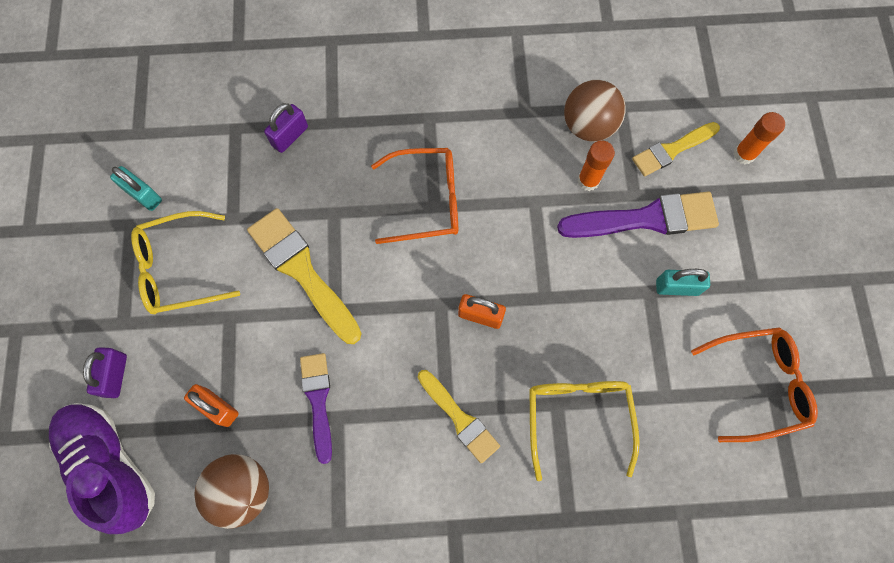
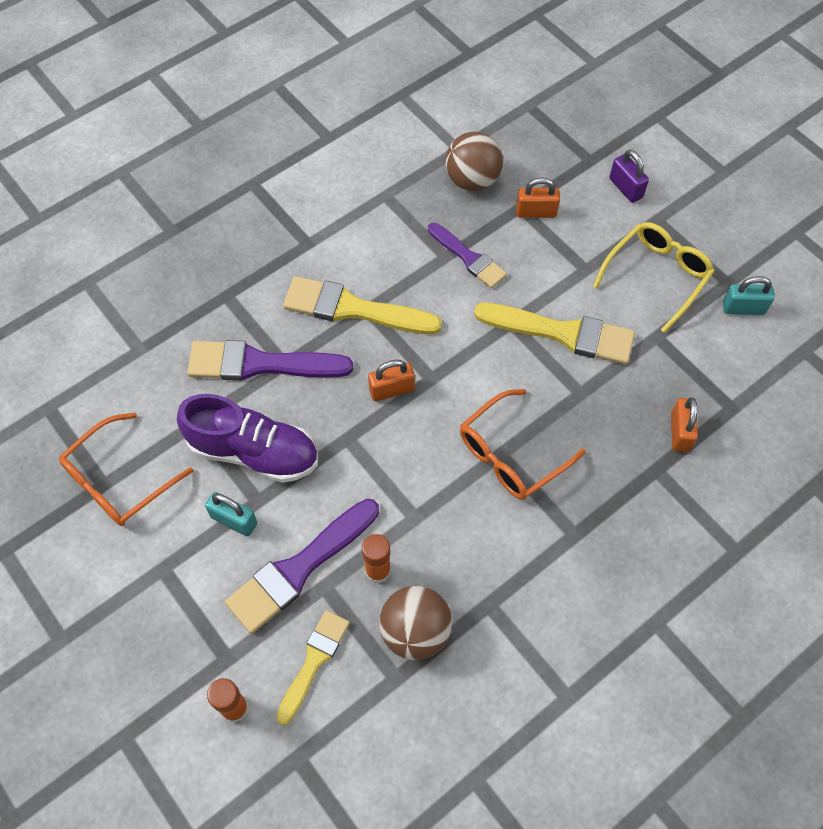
camera: 145 degrees right, 10 degrees down
(111, 466) = (571, 143): purple shoe -> purple shoe (253, 452)
(290, 136) = (679, 432): purple padlock -> orange padlock
(459, 418) = (353, 309): yellow brush -> yellow brush, size x1.58
(578, 417) = (260, 364): yellow glasses -> purple brush
(677, 287) = (234, 520): turquoise padlock -> turquoise padlock turned 60 degrees clockwise

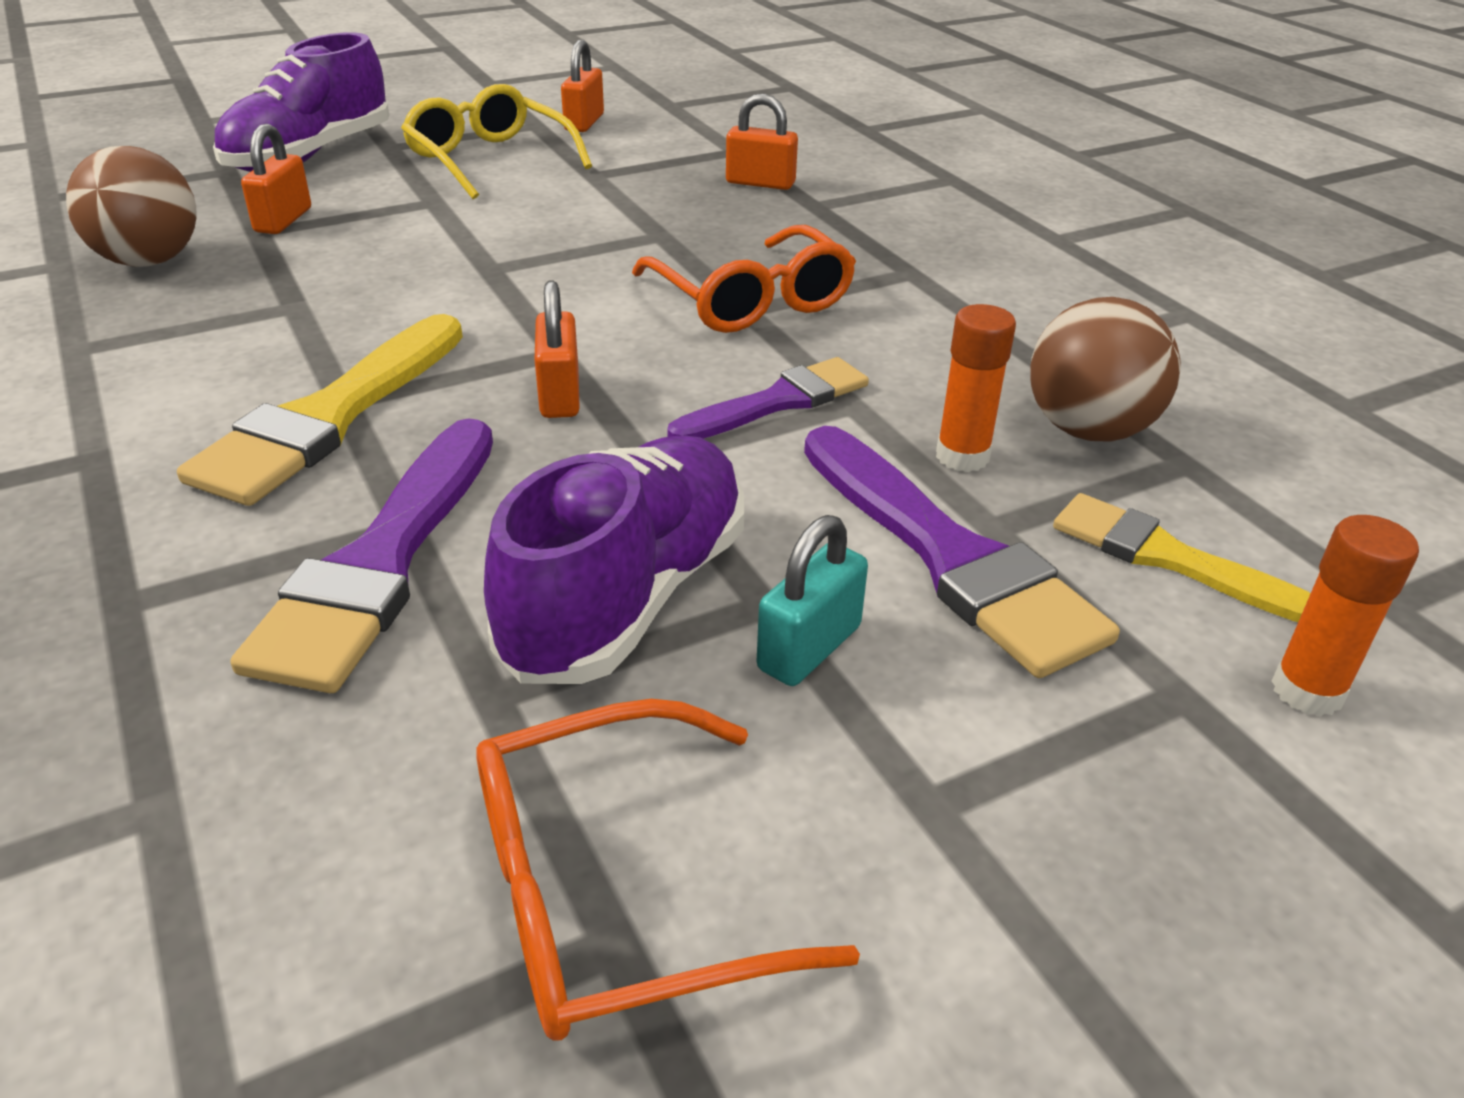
camera: 80 degrees left, 25 degrees down
(119, 480) = (615, 894): orange glasses -> orange glasses turned 105 degrees clockwise
(468, 258) = (320, 286): purple brush -> purple brush (777, 402)
(562, 333) = (541, 232): yellow brush -> none
(625, 188) = (310, 156): purple padlock -> purple shoe
(743, 308) = (584, 123): turquoise padlock -> orange padlock

